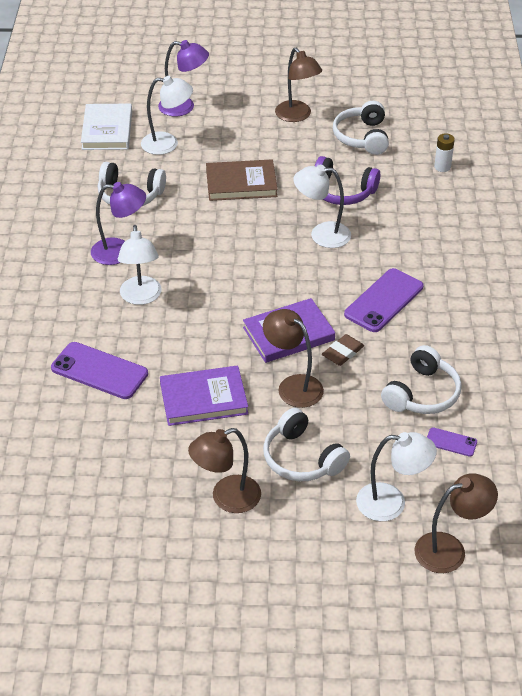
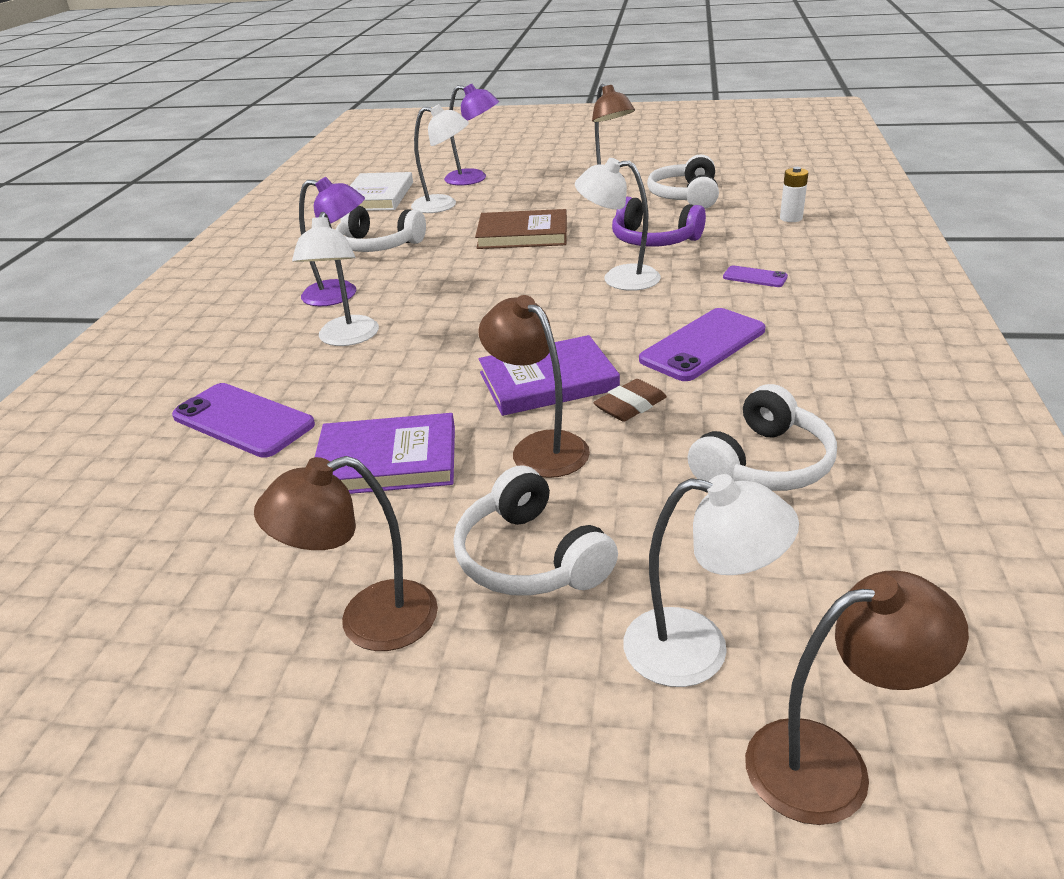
camera: 10 degrees right, 10 degrees down
(451, 442) = (821, 542): purple phone -> purple phone (755, 277)

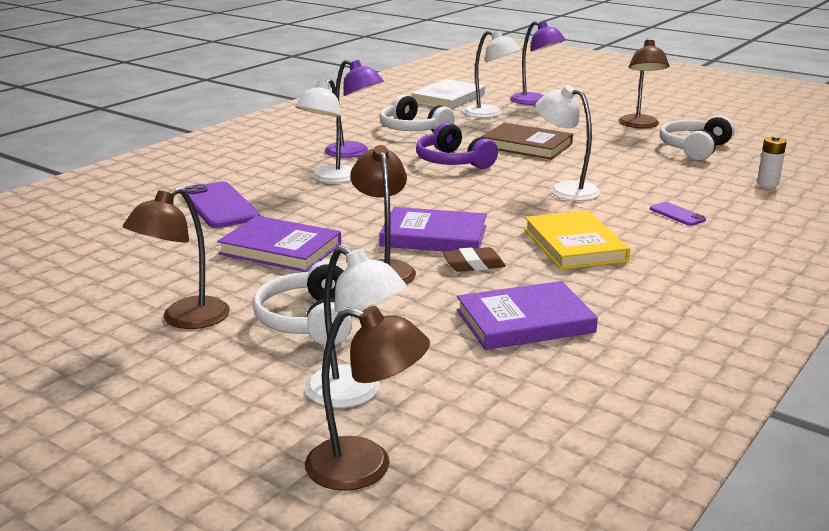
camera: 25 degrees right, 10 degrees down
(368, 621) = (185, 319): brown lamp -> brown lamp turned 60 degrees counterclockwise
(654, 240) = (626, 172): purple headphones -> purple headphones (453, 161)
(703, 345) = (575, 245): purple phone -> yellow book
(763, 464) = (525, 321): white headphones -> purple book

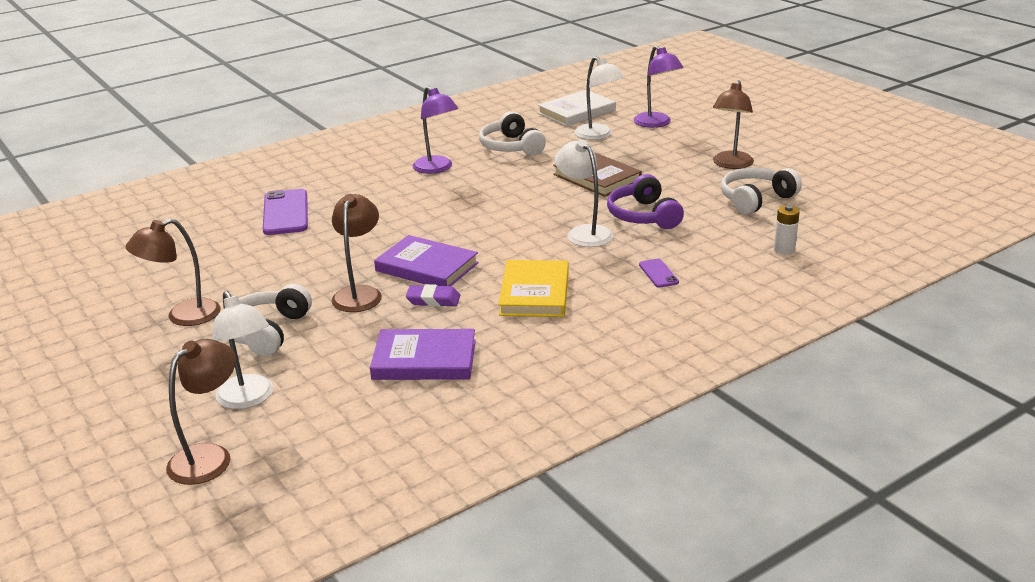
camera: 20 degrees right, 5 degrees up
(280, 249) = (298, 262): purple book -> none
(329, 179) = (393, 195): white lamp -> none
(366, 467) = (209, 457): brown lamp -> brown lamp turned 90 degrees counterclockwise
(453, 161) = (513, 188): purple headphones -> purple headphones (644, 216)
(473, 264) = (433, 300): brown eraser -> purple eraser

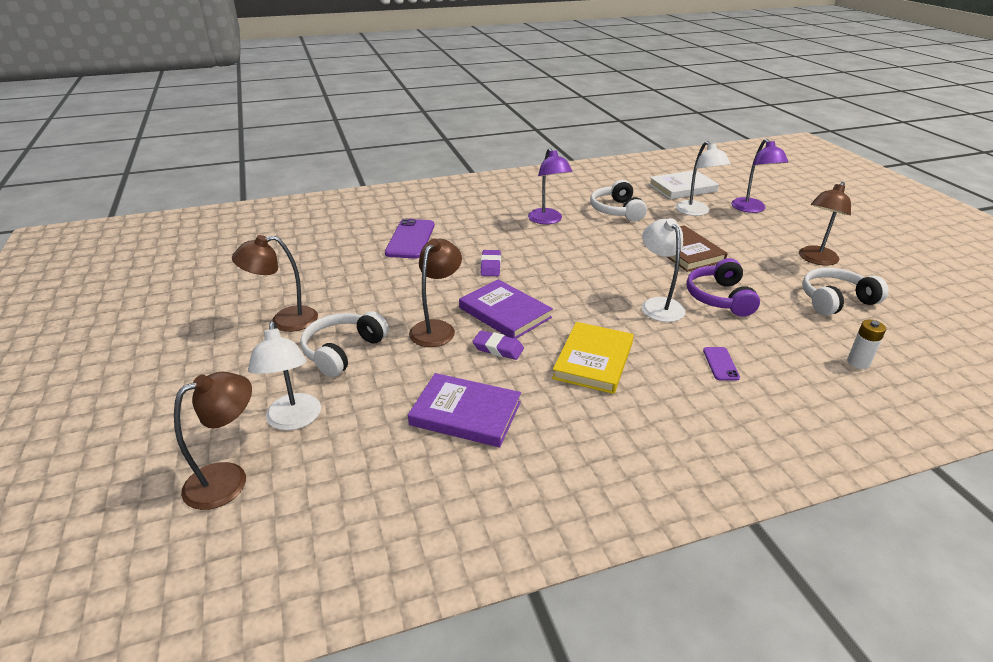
camera: 15 degrees right, 5 degrees up
(392, 225) = (490, 266): none -> purple eraser

